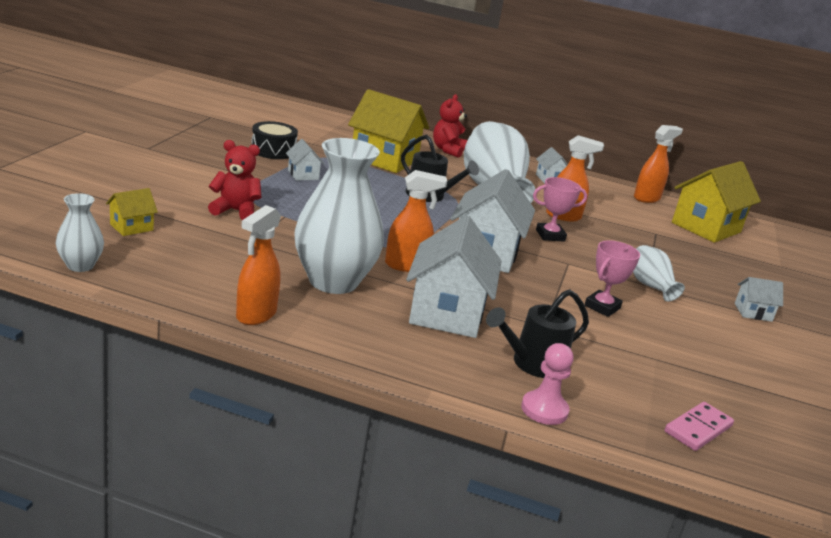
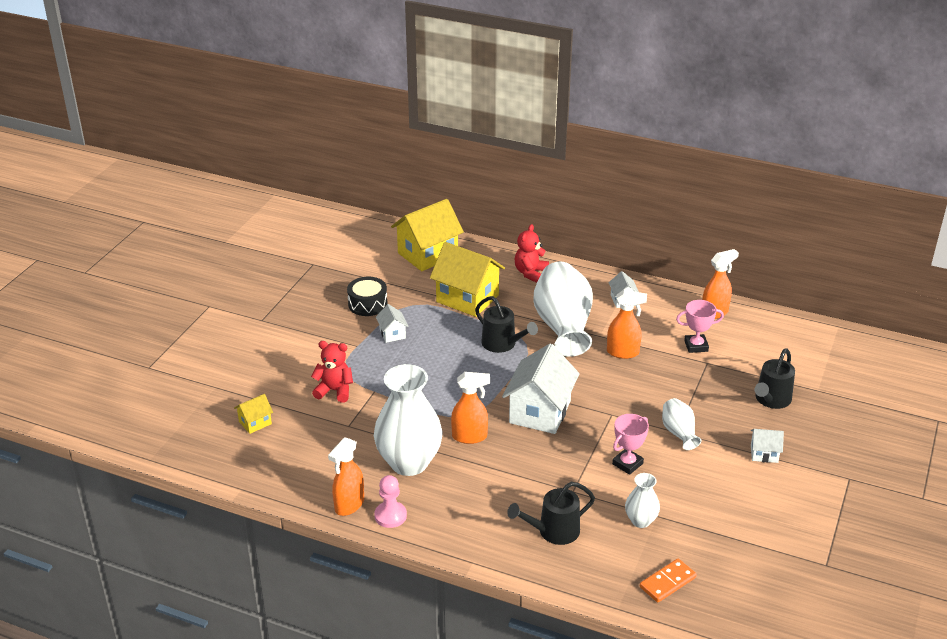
camera: 10 degrees right, 10 degrees up
(80, 265) = (222, 470): white vase -> white vase (640, 521)
(447, 313) = (495, 486): white house -> none
(544, 410) = (552, 574): pink pawn -> pink pawn (390, 516)
(550, 235) = (603, 381): pink trophy -> pink trophy (696, 346)
(698, 429) = (667, 582): pink domino -> orange domino
(706, 227) = (761, 347): yellow house -> yellow house (427, 254)
(737, 269) = (771, 400): none -> black watering can

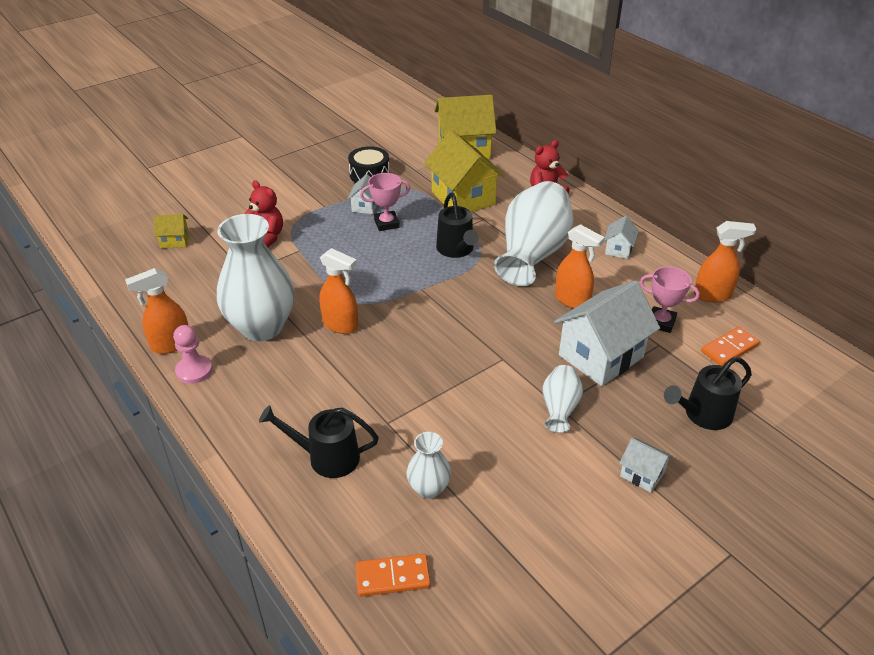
camera: 30 degrees right, 5 degrees up
(540, 412) = (431, 327): white house -> white house (601, 356)
(627, 464) = (472, 418): pink trophy -> pink trophy (386, 223)
(754, 348) = (729, 348): none -> orange domino

